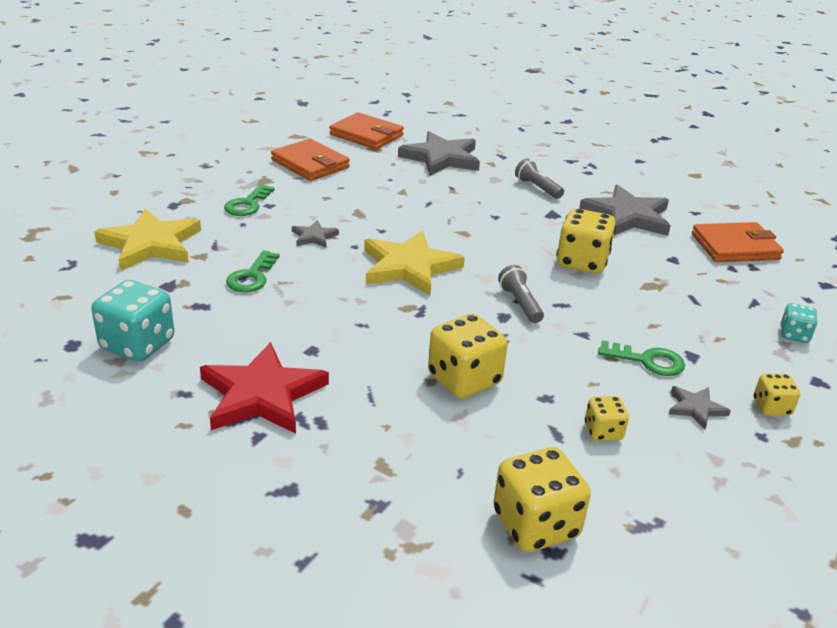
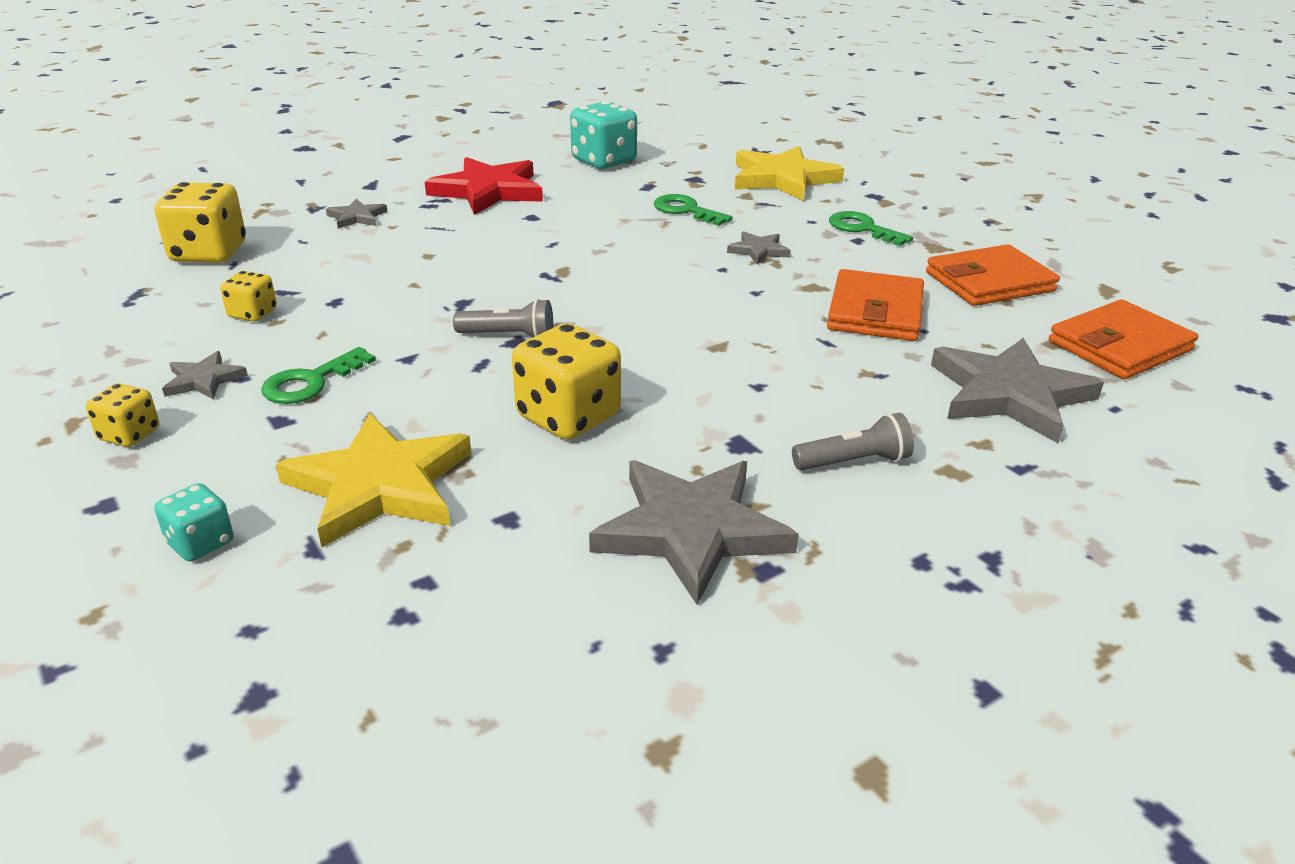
camera: 115 degrees right, 0 degrees up
(382, 459) = (357, 217): none -> grey star
(409, 267) = (649, 289): yellow star -> yellow star (380, 485)
(464, 380) = (410, 269): yellow dice -> none
(735, 247) = (486, 631): orange wallet -> orange wallet (875, 312)

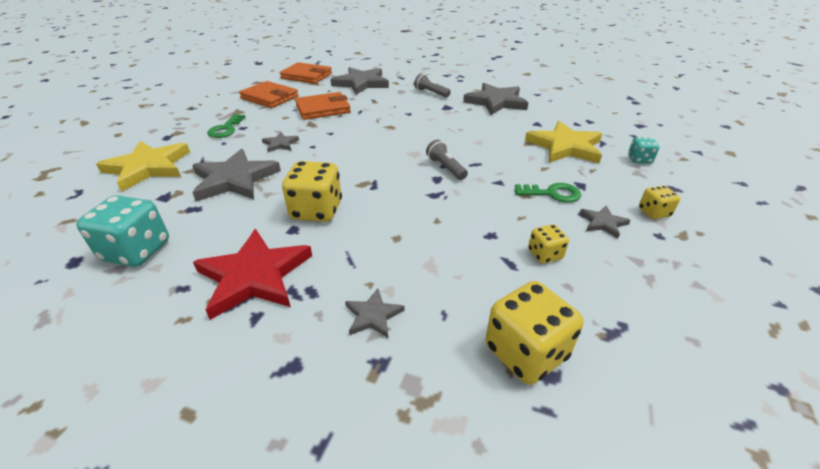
camera: 125 degrees left, 5 degrees up
(568, 417) = (478, 134): yellow dice -> yellow dice (316, 210)
(686, 210) = (235, 179): green key -> grey star

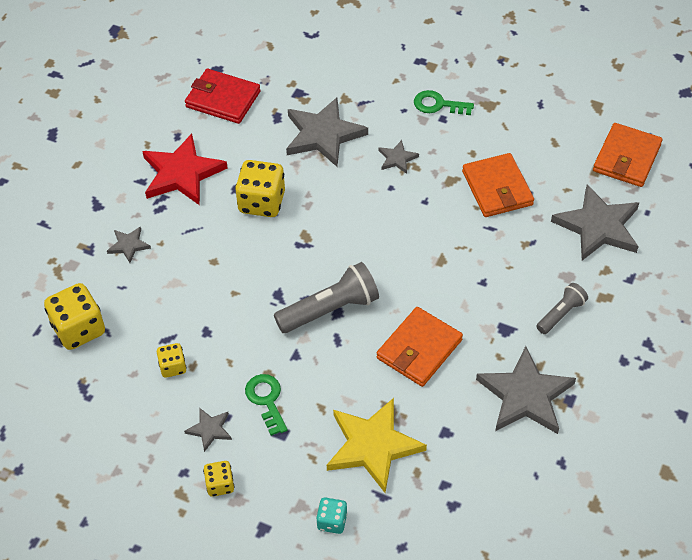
camera: 95 degrees right, 15 degrees up
(137, 251) = (223, 99): turquoise dice -> red wallet
(148, 167) = (352, 66): yellow star -> none
(269, 97) = (536, 128): orange wallet -> orange wallet (419, 349)
(445, 168) = (330, 309): grey flashlight -> grey flashlight, size x1.74
(552, 194) = (266, 400): green key -> green key turned 150 degrees clockwise

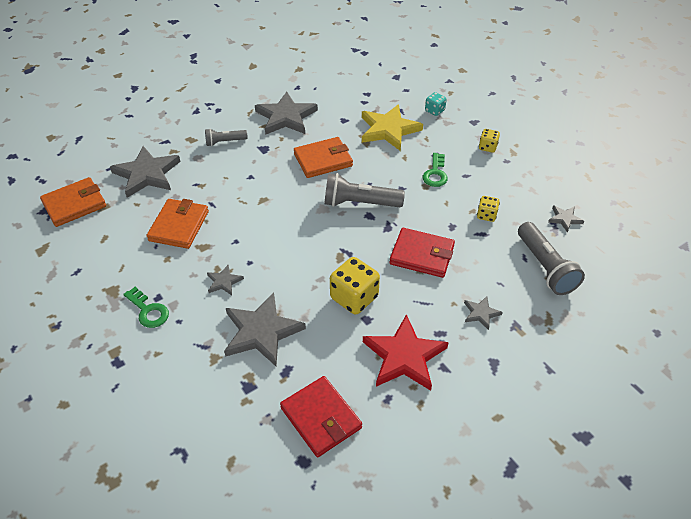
camera: 150 degrees left, 5 degrees down
(79, 329) = (545, 267): yellow dice -> grey flashlight
(210, 429) = (479, 173): grey star -> grey star (564, 219)
(221, 279) = (422, 255): none -> red wallet

